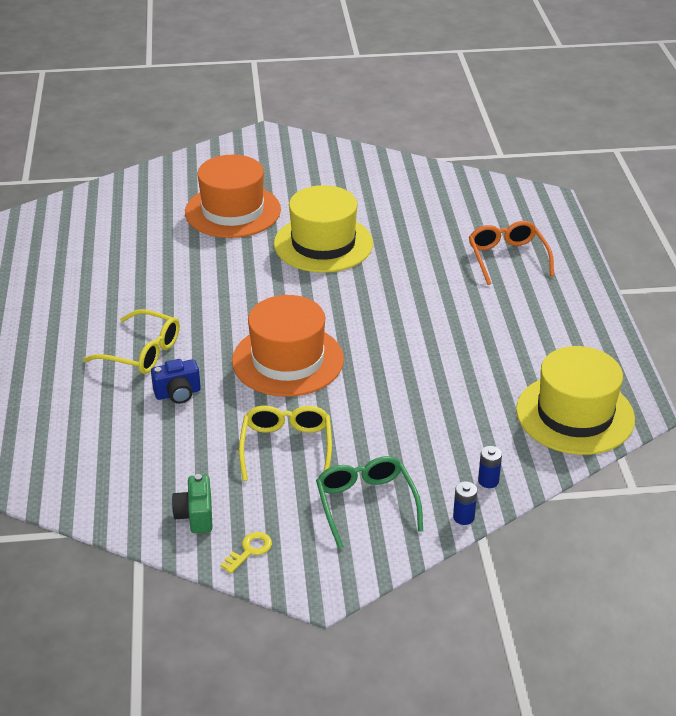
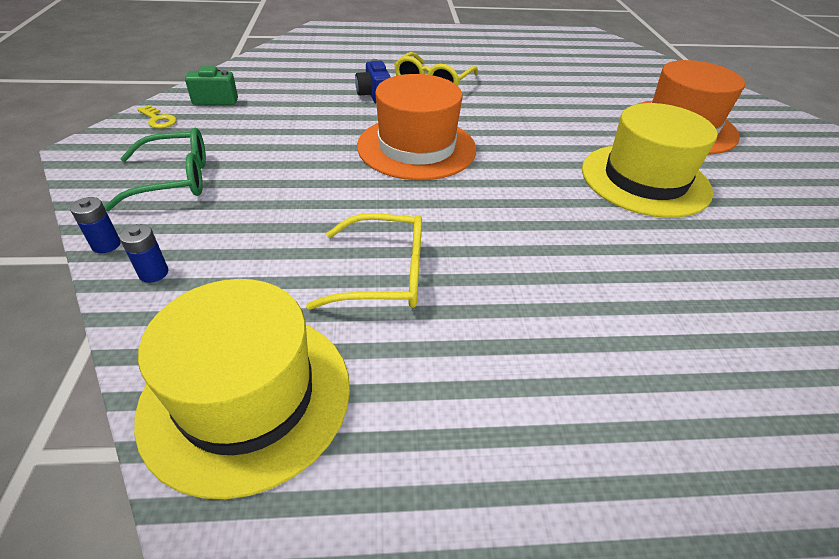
camera: 90 degrees right, 5 degrees up
(286, 447) = (281, 141): yellow glasses -> yellow glasses (384, 274)
(507, 258) = (694, 366): orange glasses -> none

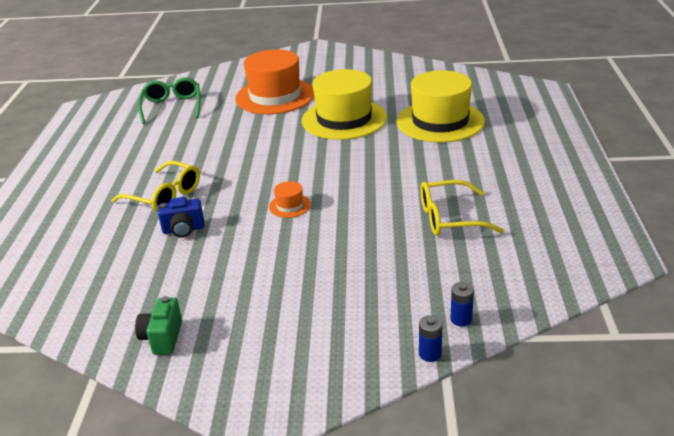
camera: 80 degrees left, 10 degrees down
(158, 120) = (204, 375): yellow key -> none
(174, 180) = (332, 336): green glasses -> green glasses (172, 107)
(247, 396) = (557, 261): yellow hat -> yellow hat (440, 121)
(384, 274) = (450, 218): yellow glasses -> yellow glasses turned 105 degrees counterclockwise
(416, 147) = (290, 206): orange hat -> orange hat, size x0.41

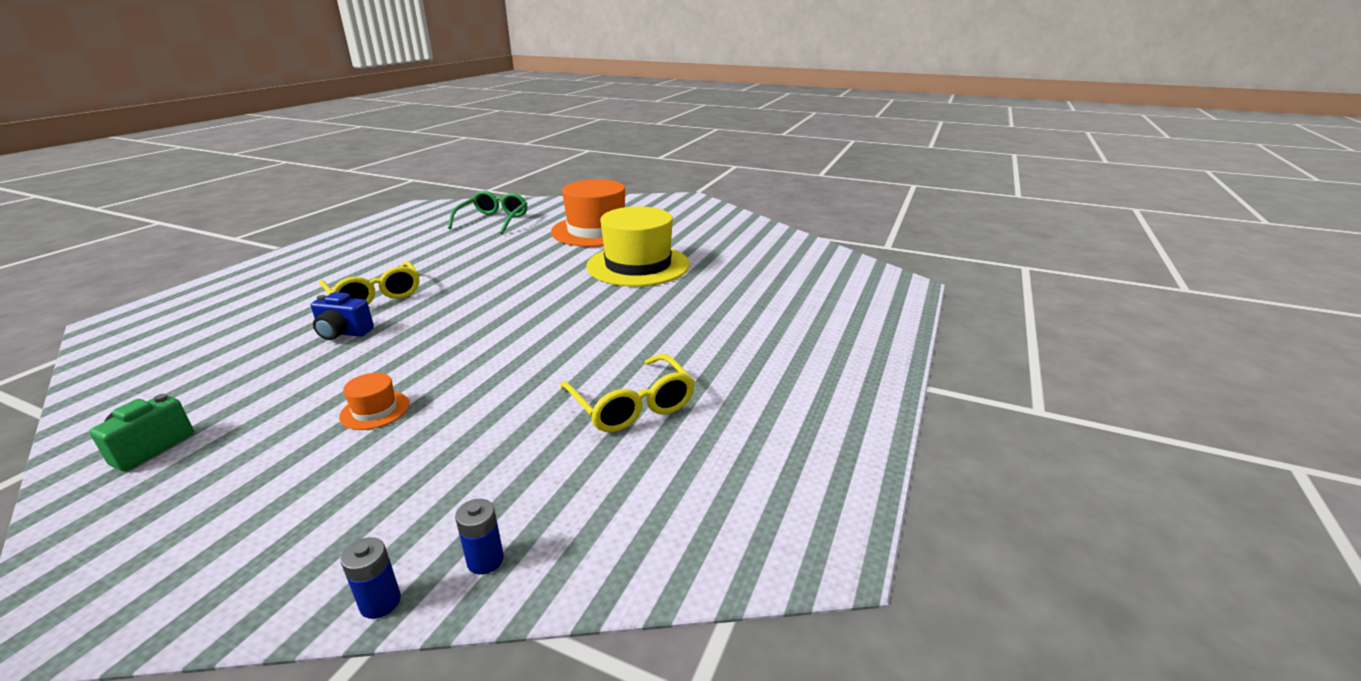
camera: 20 degrees right, 5 degrees down
(290, 206) = (474, 337): orange hat -> orange hat (375, 410)
(440, 121) = (741, 290): yellow hat -> none
(450, 218) = (631, 405): yellow glasses -> yellow glasses turned 135 degrees counterclockwise

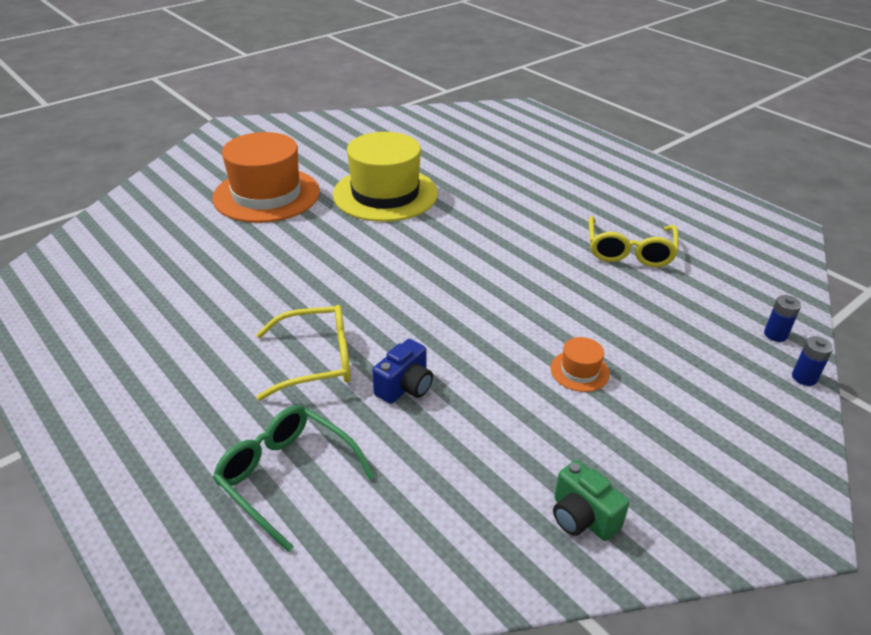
camera: 65 degrees left, 10 degrees up
(493, 220) = (146, 251): green glasses -> green glasses (287, 477)
(631, 405) = (629, 251): yellow glasses -> yellow glasses turned 105 degrees clockwise

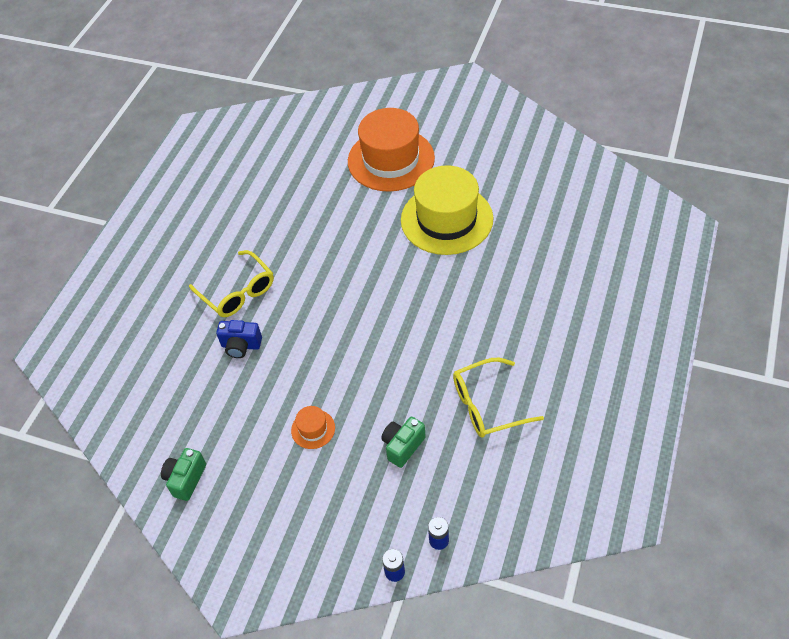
camera: 65 degrees right, 15 degrees up
(287, 477) = (144, 333): green glasses -> none
(645, 316) = (403, 446): none -> green camera

